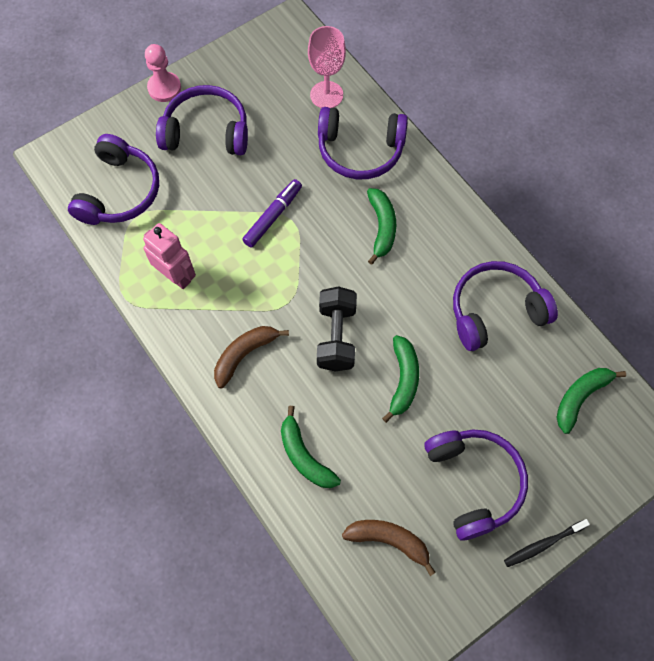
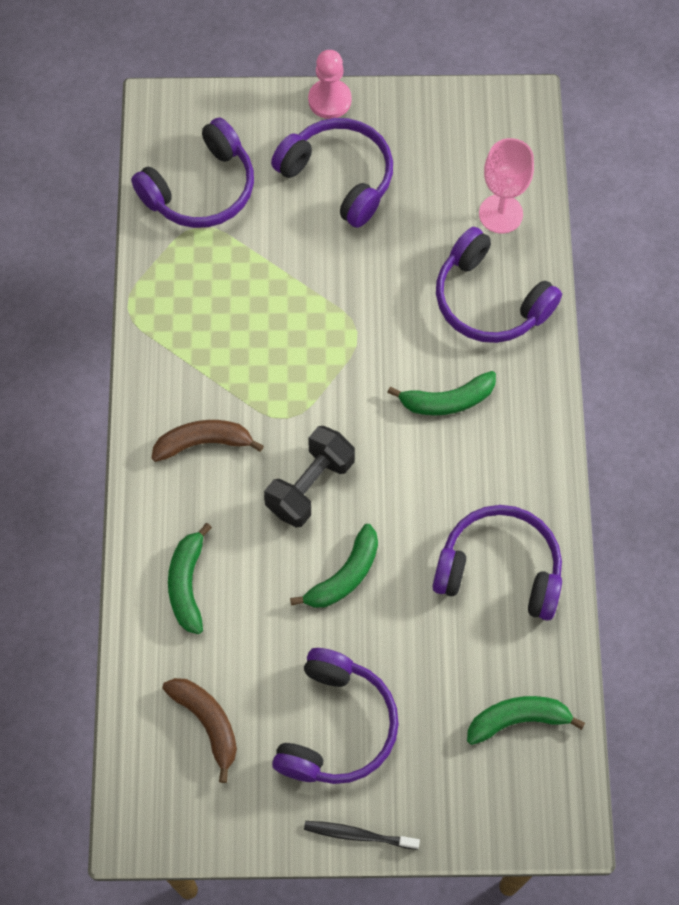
camera: 35 degrees right, 0 degrees up
(176, 276) = (194, 316): pink robot -> none
(273, 216) = (340, 315): purple marker -> none
(381, 227) = (447, 400): green banana -> green banana turned 45 degrees clockwise

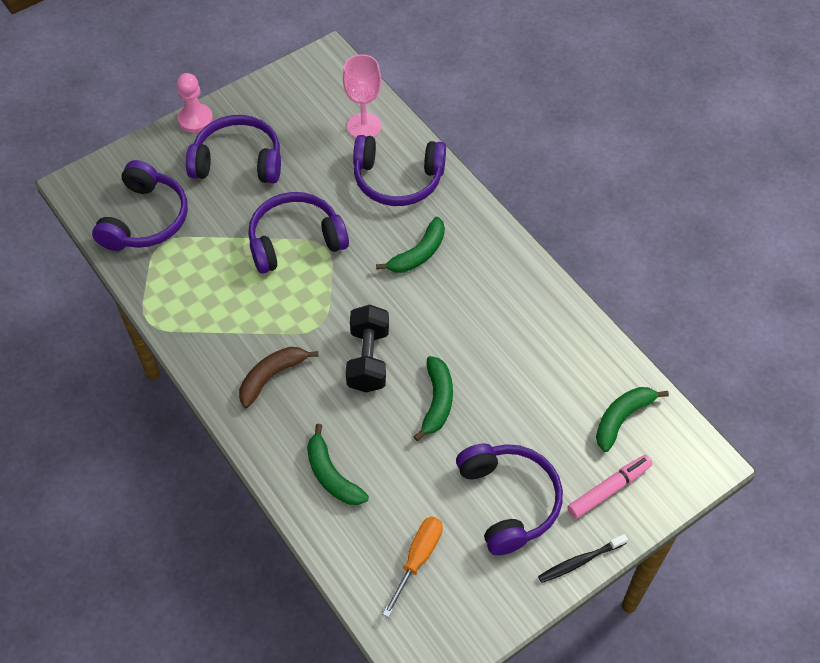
camera: 35 degrees left, 10 degrees down
(207, 723) = (418, 558): brown banana -> orange screwdriver
(444, 783) = (609, 489): none -> pink marker
(500, 569) = (535, 334): purple headphones -> purple headphones (295, 240)

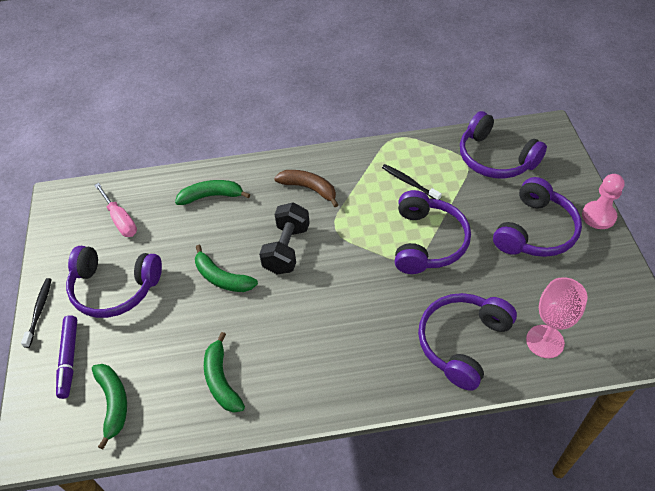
camera: 120 degrees right, 5 degrees down
(218, 284) = (409, 182): none -> black toothbrush
(272, 377) = (309, 189): brown banana -> brown banana turned 45 degrees counterclockwise
(368, 359) = (286, 249): black dumbbell -> black dumbbell turned 75 degrees clockwise
(418, 253) = (368, 323): green banana -> green banana (221, 380)
(418, 558) = (121, 220): orange screwdriver -> pink screwdriver
(609, 489) = (69, 359): pink marker -> purple marker

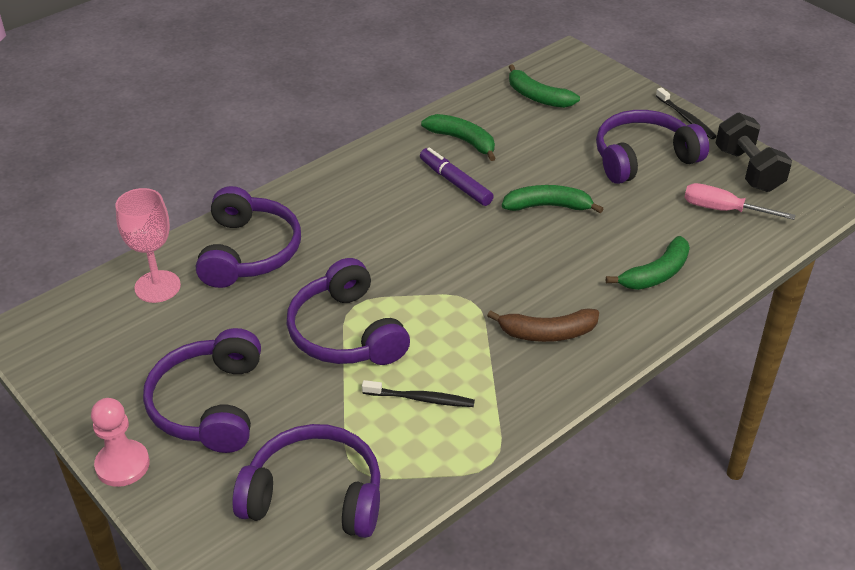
camera: 145 degrees right, 10 degrees down
(69, 359) = (612, 104): purple marker -> purple marker (455, 183)
(286, 249) = (507, 258): black dumbbell -> black dumbbell (748, 170)

